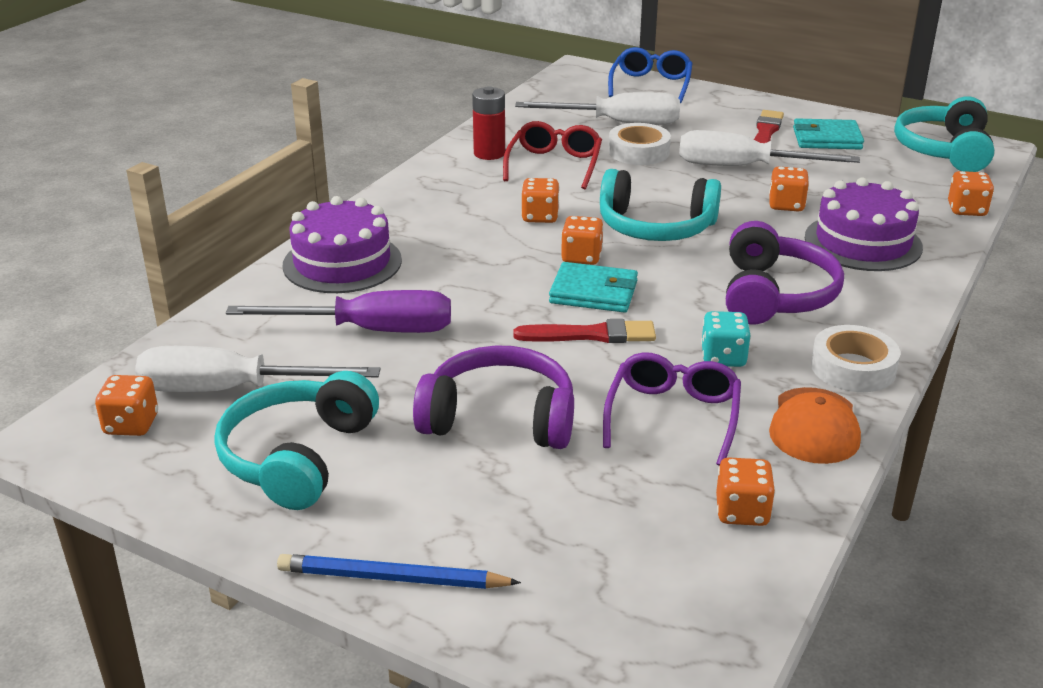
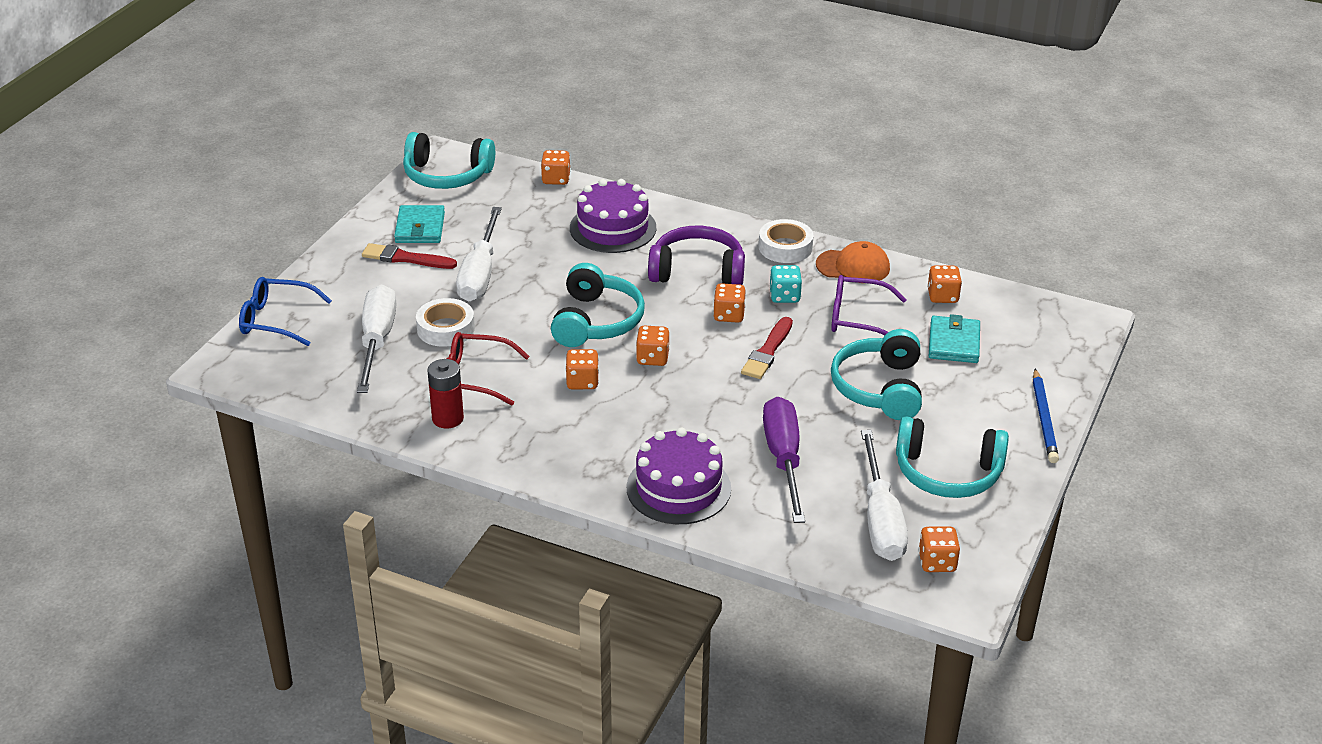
camera: 95 degrees left, 5 degrees up
(500, 418) = (879, 388): purple headphones -> turquoise headphones
(591, 335) = (767, 351): red brush -> red brush turned 150 degrees counterclockwise
(593, 292) = (707, 351): turquoise wallet -> turquoise wallet (954, 343)
(786, 205) = (552, 257): orange dice -> orange dice (729, 315)

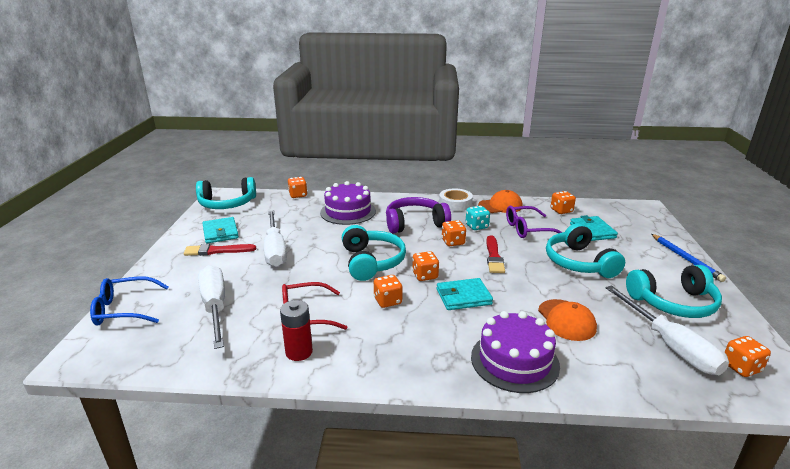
camera: 20 degrees left, 10 degrees down
(446, 329) = (266, 288): white tape -> none
(680, 399) = (463, 297): none -> turquoise wallet
(784, 459) = (566, 320): purple screwdriver -> orange cap

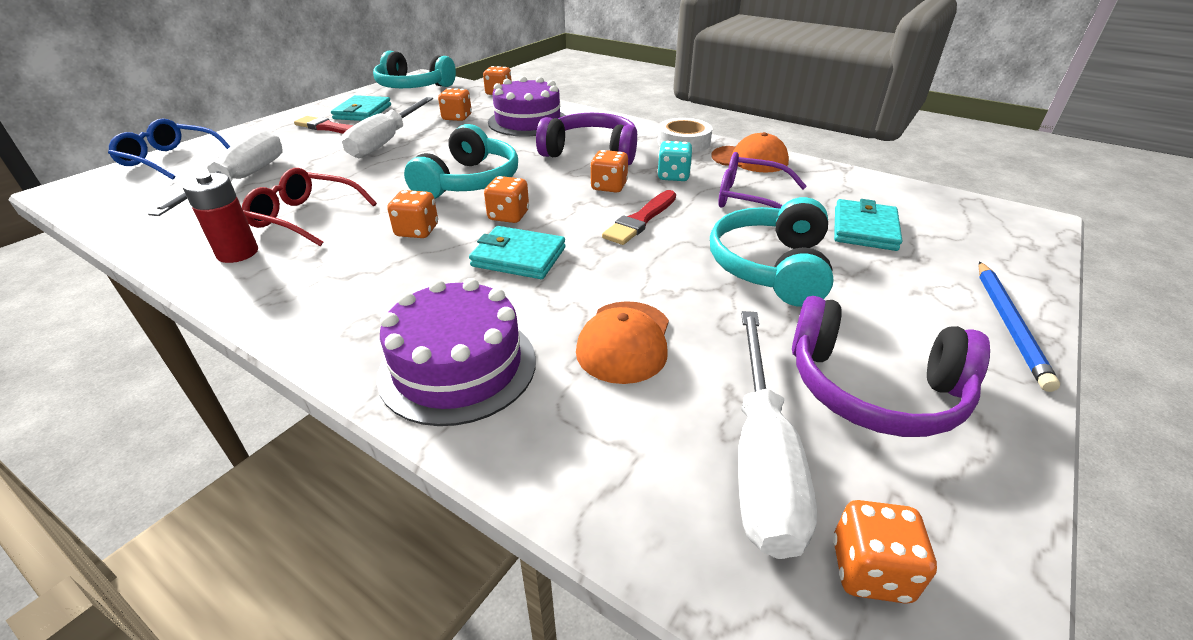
camera: 30 degrees right, 10 degrees up
(561, 210) = (847, 188): orange dice -> orange dice (457, 117)
(673, 303) = (873, 389): turquoise headphones -> purple headphones

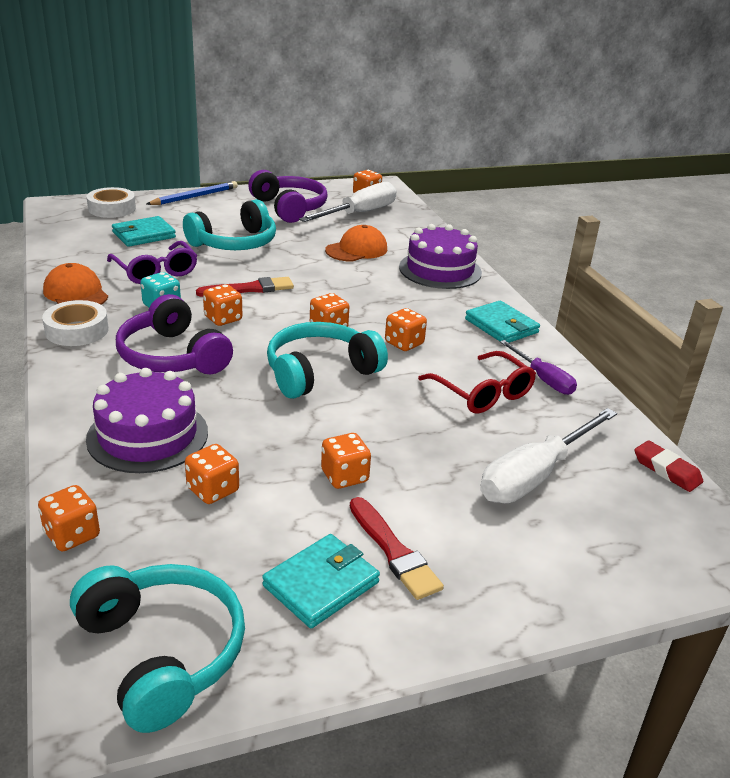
camera: 145 degrees left, 5 degrees down
(108, 219) = (666, 470): none -> red eraser
(170, 159) = (629, 572): blue glasses -> none
(238, 253) = (543, 379): red battery -> purple screwdriver
(386, 141) = (344, 476): white screwdriver -> orange dice
(518, 257) = (357, 300): turquoise wallet -> turquoise wallet (501, 326)
(989, 245) = (112, 208): none -> white tape

